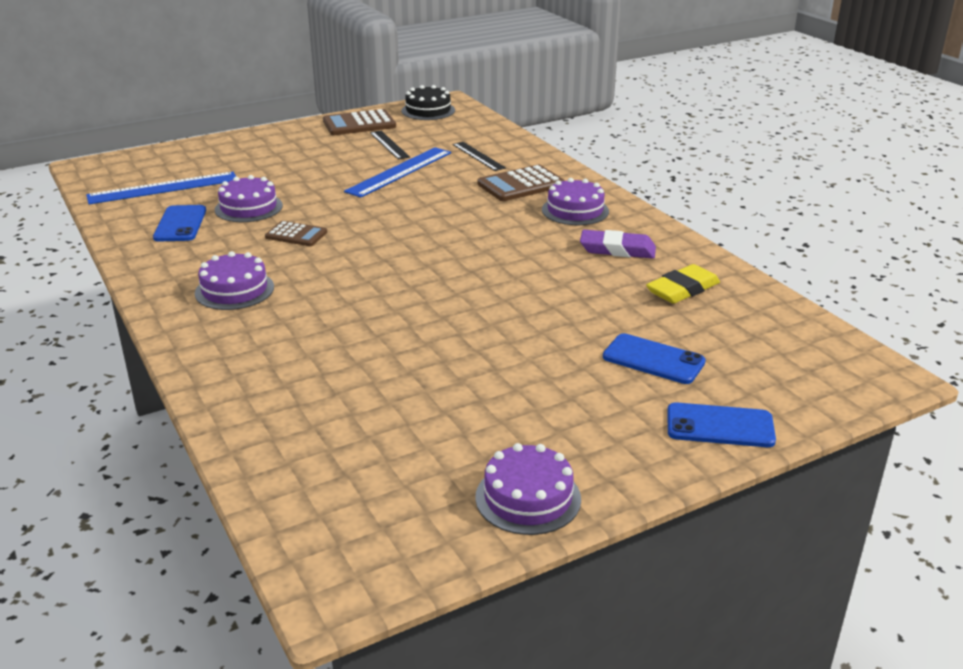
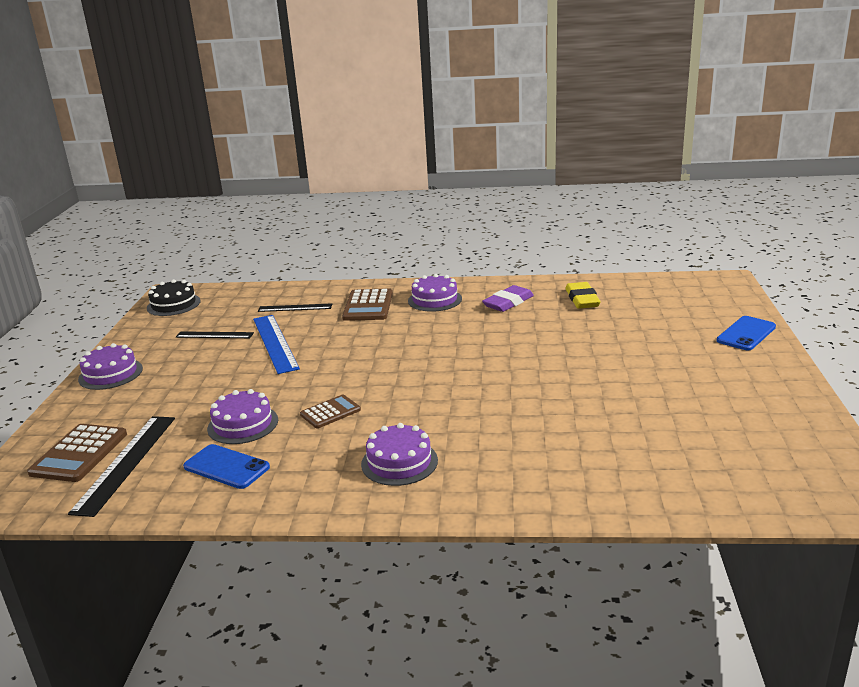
camera: 55 degrees left, 5 degrees down
(163, 188) = (126, 463): blue ruler -> black ruler
(359, 124) = (148, 337): brown calculator -> brown calculator (79, 453)
(528, 498) = (790, 409): purple cake -> purple cake (110, 374)
(653, 359) = (659, 331): blue phone -> none

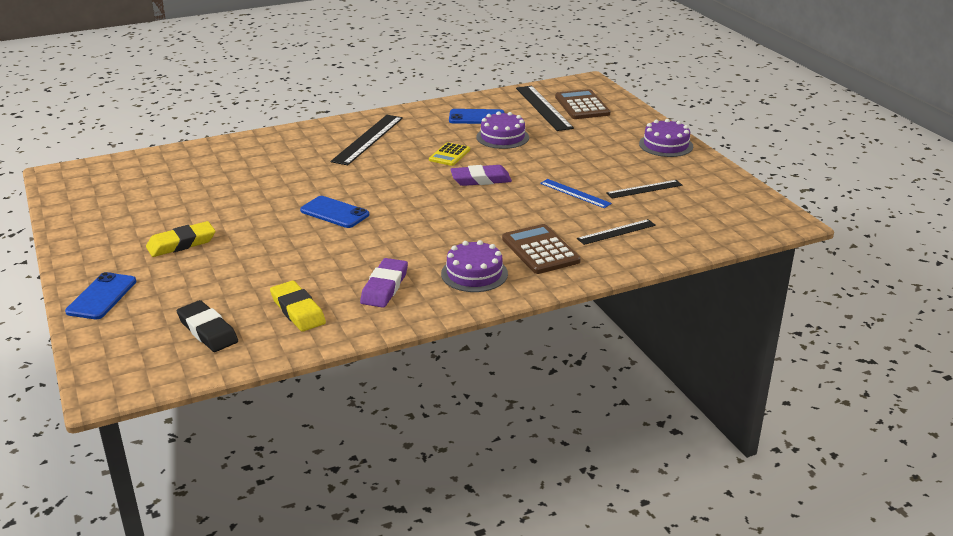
camera: 150 degrees right, 5 degrees up
(173, 304) = (751, 210): black cake -> none
(275, 343) = (575, 193): blue ruler -> blue ruler, size x0.60
(330, 412) = (449, 155): brown calculator -> yellow calculator
(336, 374) = (481, 179): none -> purple eraser
(399, 462) = (368, 139): purple cake -> black ruler
(509, 368) = (334, 213): none -> blue phone
(654, 298) = (208, 331): none -> black eraser
(673, 366) = (181, 243): none -> yellow eraser

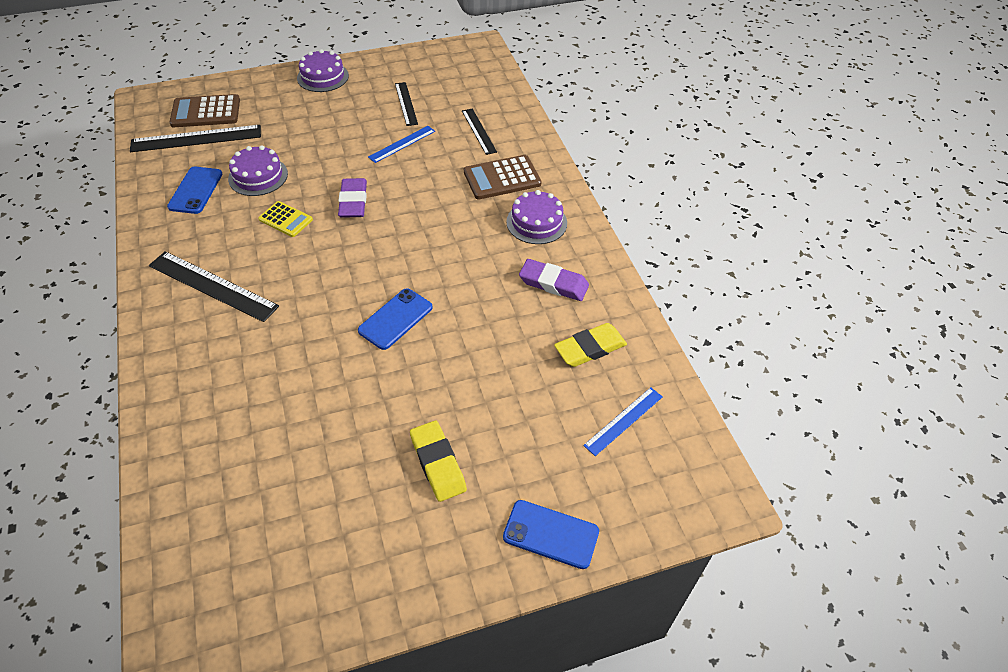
camera: 85 degrees left, 20 degrees up
(208, 331) = (623, 421): black eraser -> blue ruler

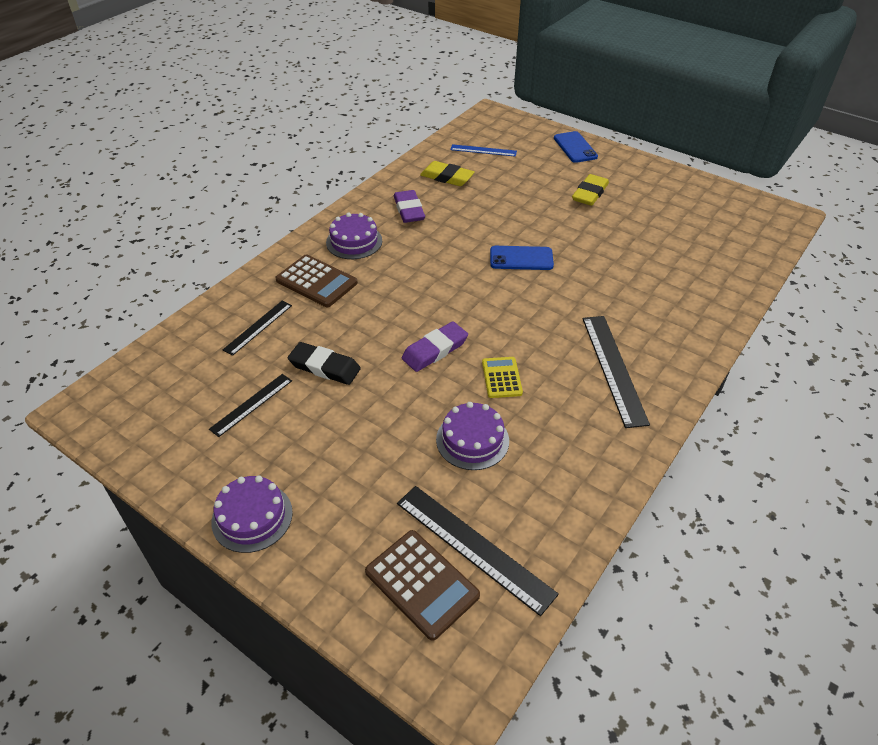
camera: 125 degrees left, 5 degrees down
(195, 190) = (541, 473): blue phone -> none
(402, 144) = (324, 367): blue ruler -> black eraser

